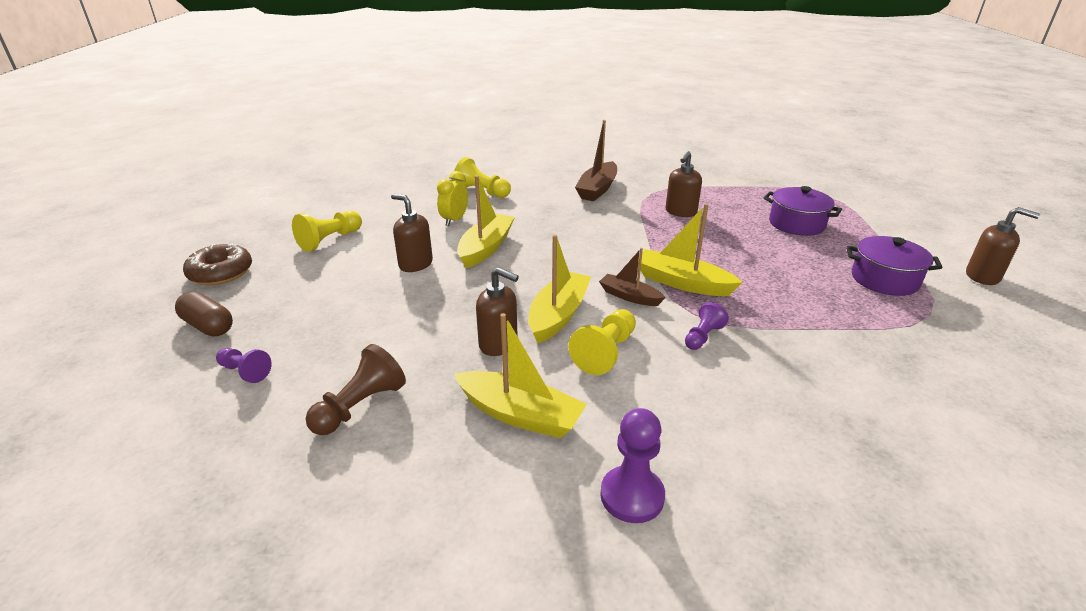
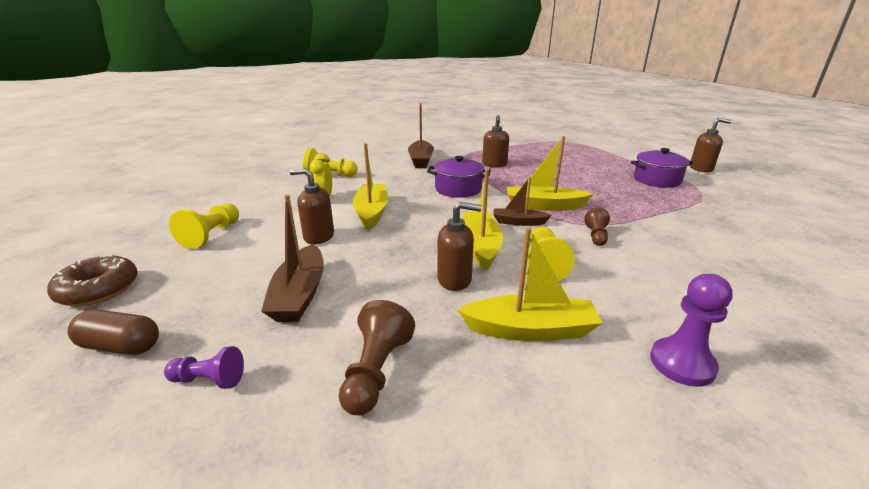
camera: 25 degrees left, 5 degrees down
(356, 319) = (299, 294): none -> brown boat
(703, 336) = (596, 236): purple pawn -> brown pawn
(796, 224) = (573, 159): purple pot -> purple pot (458, 189)

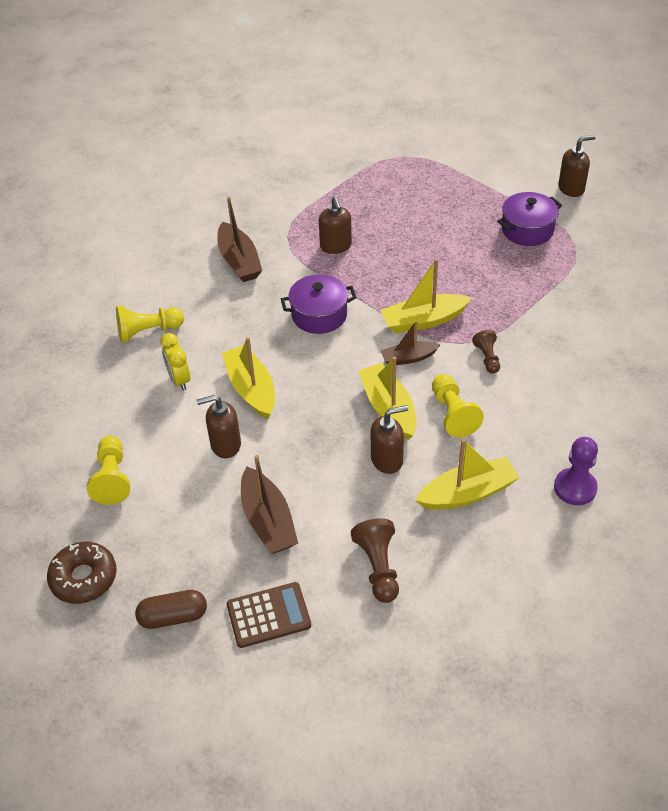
camera: 20 degrees left, 20 degrees up
(209, 380) = (268, 615): purple pawn -> brown calculator

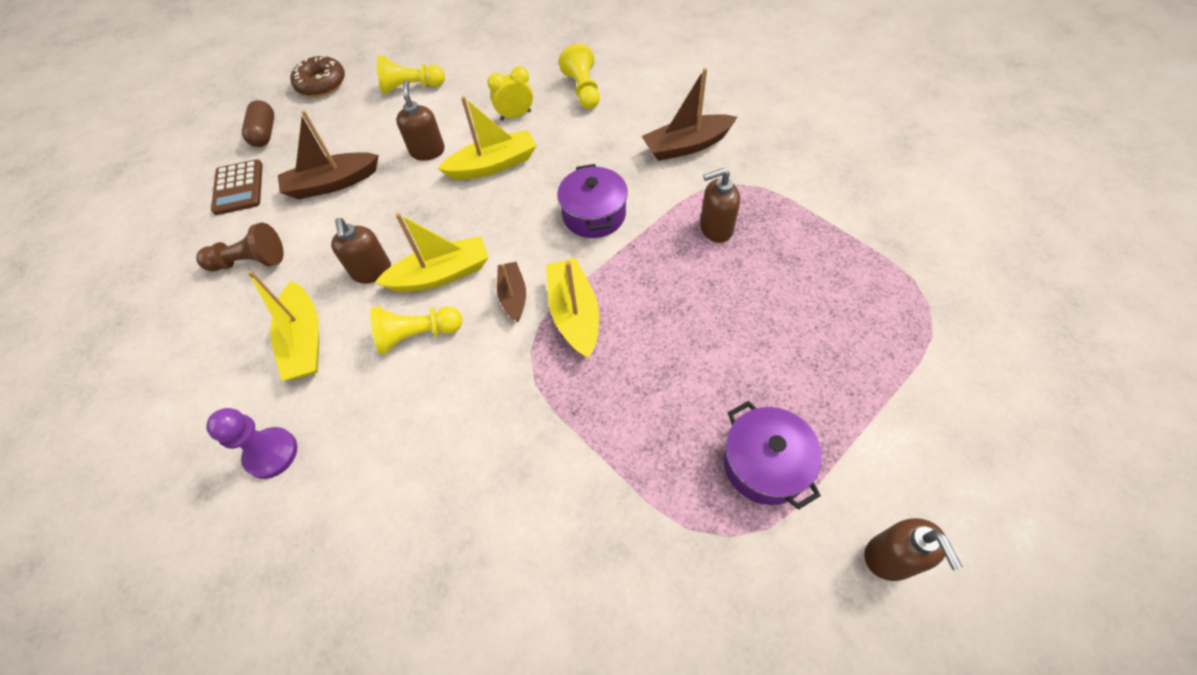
camera: 95 degrees right, 10 degrees up
(487, 358) = (499, 379): brown pawn -> none

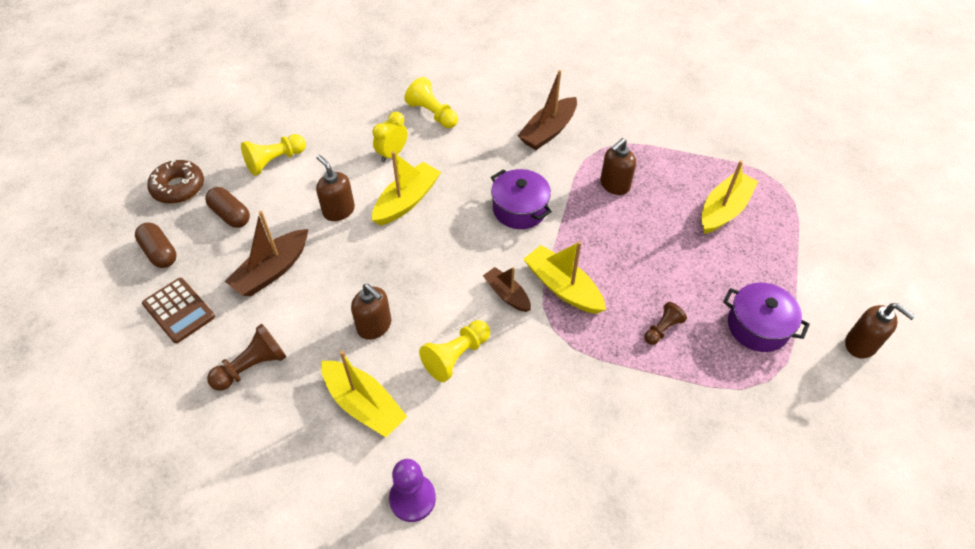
camera: 35 degrees left, 5 degrees down
(340, 122) = (230, 215): none -> brown capsule
(441, 275) = (436, 303): yellow boat -> yellow boat (724, 210)
(646, 410) = (662, 329): none -> brown pawn

